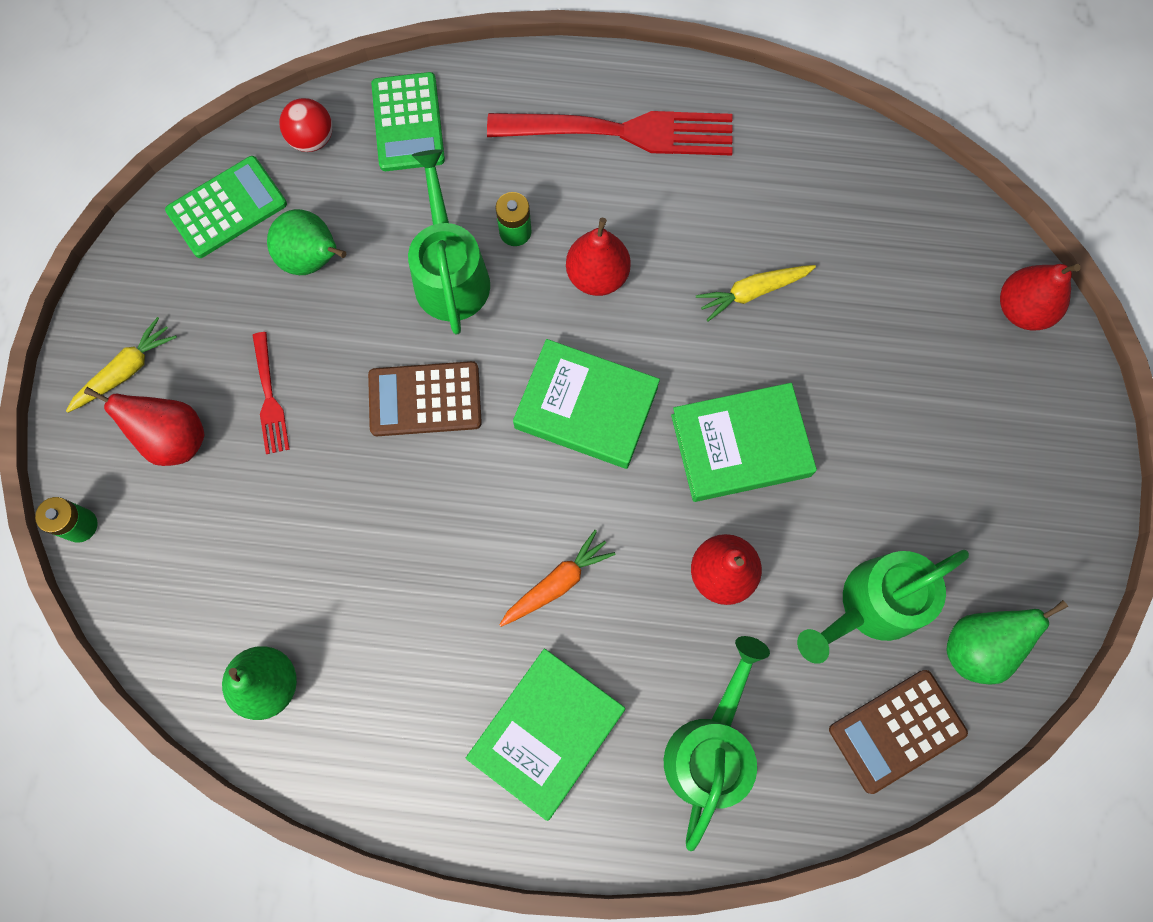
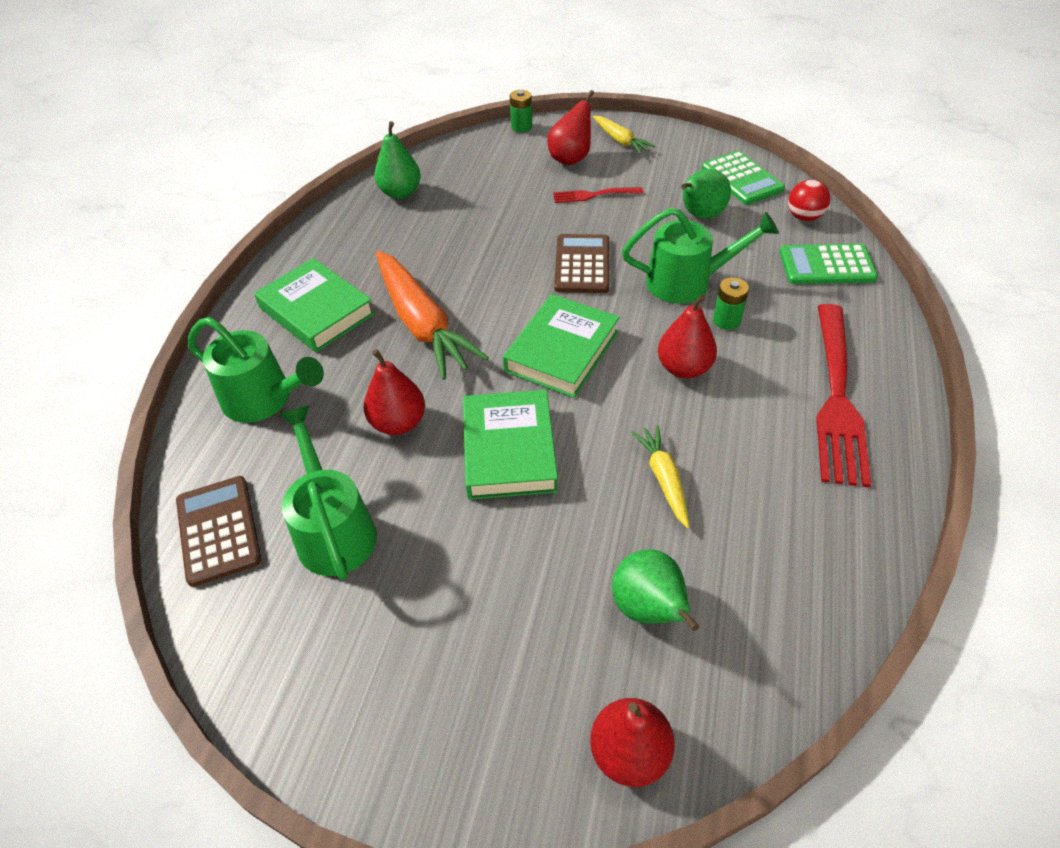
camera: 100 degrees right, 25 degrees down
(557, 583) = (422, 324): orange carrot -> orange carrot, size x1.94
(977, 647) = (262, 614): green pear -> green pear (649, 609)

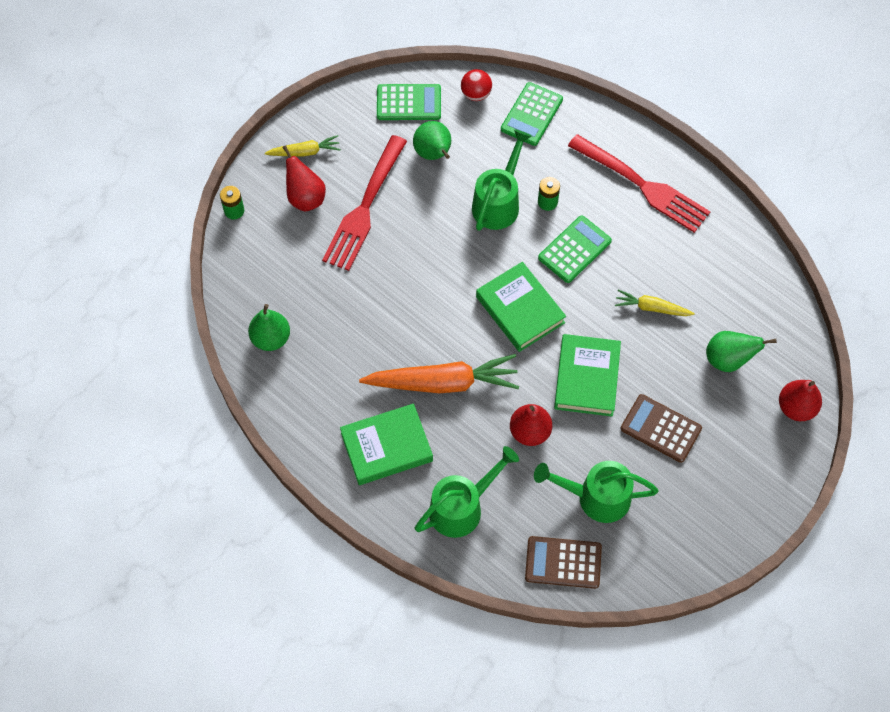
camera: 65 degrees left, 15 degrees up
(509, 450) = (587, 378): green book -> green book turned 75 degrees clockwise
(582, 264) = (441, 255): brown calculator -> brown calculator (660, 428)
(594, 195) = (365, 206): red fork -> red fork, size x2.06
(684, 368) = (574, 249): red pear -> green calculator

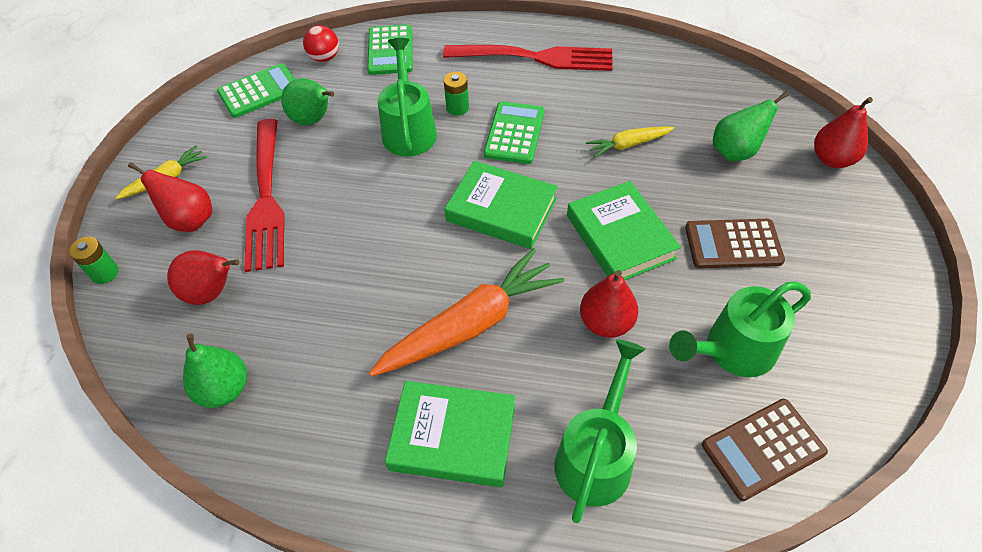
camera: 30 degrees left, 10 degrees down
(294, 265) = (211, 292): none -> red pear
(386, 447) = (453, 437): green book -> green book turned 60 degrees clockwise

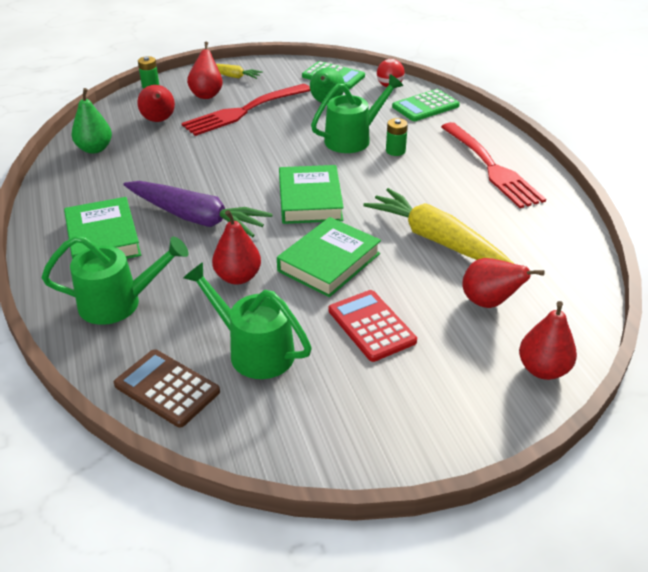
camera: 60 degrees right, 15 degrees down
(470, 324) = (196, 218): orange carrot -> purple carrot
(514, 133) = (394, 182): green calculator -> none
(628, 145) = (436, 240): yellow carrot -> yellow carrot, size x1.94
(733, 244) = (371, 326): brown calculator -> red calculator
(735, 152) = (489, 302): green pear -> red pear

